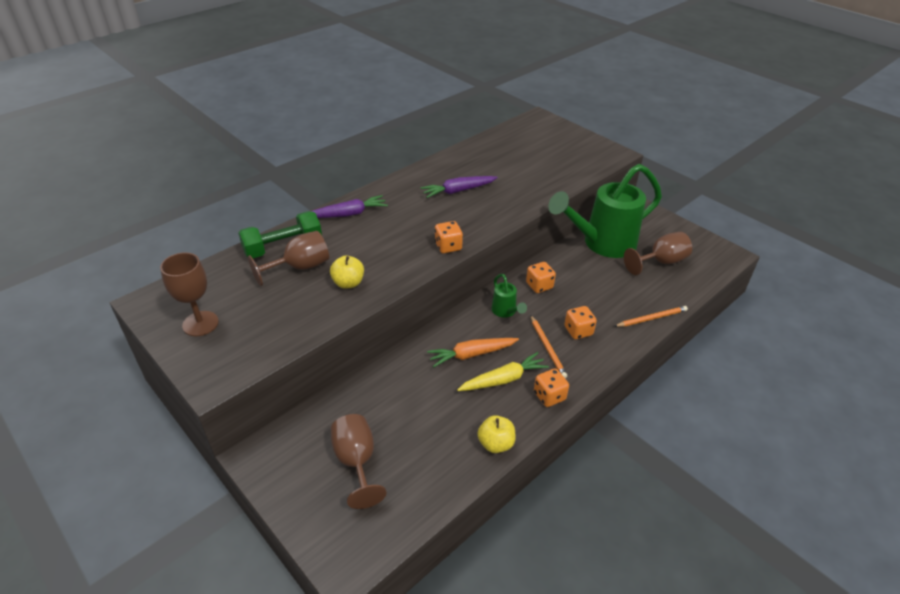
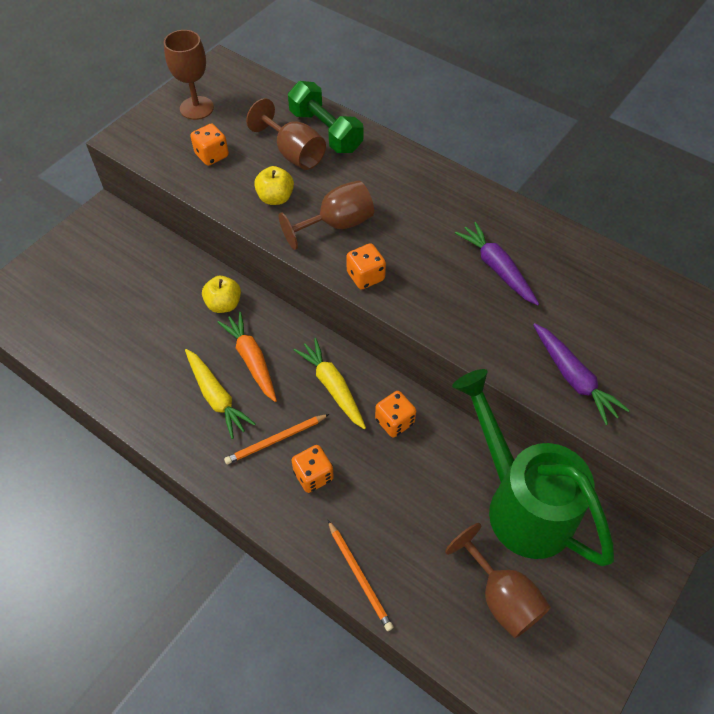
camera: 80 degrees right, 15 degrees up
(348, 214) = (403, 169): purple carrot -> purple carrot (573, 378)
(356, 462) = (98, 286): brown goblet -> brown goblet (337, 224)
(496, 444) = (124, 400): yellow apple -> yellow apple (224, 304)
(505, 312) = (332, 387): green watering can -> yellow carrot
(549, 396) = (195, 448): orange dice -> orange dice (212, 155)

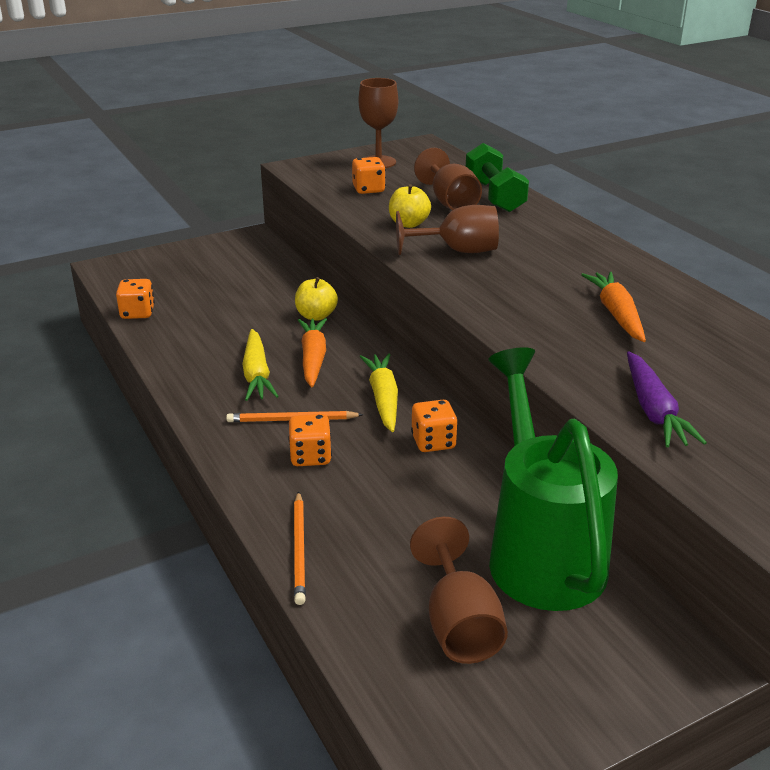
camera: 25 degrees right, 25 degrees down
(365, 276) = (461, 288): orange dice -> orange dice (137, 313)
(497, 268) = (616, 314): purple carrot -> orange carrot

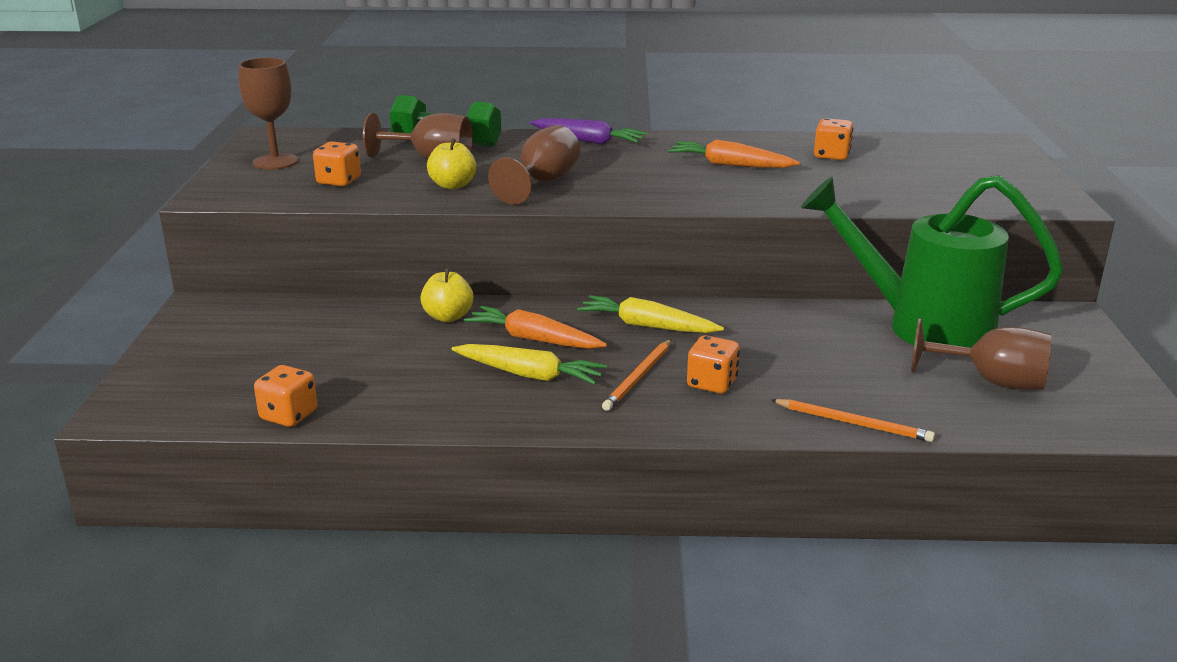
camera: 60 degrees left, 5 degrees down
(433, 442) = (740, 324): orange dice -> orange dice (831, 156)
(654, 410) = (884, 194): purple carrot -> purple carrot (588, 141)

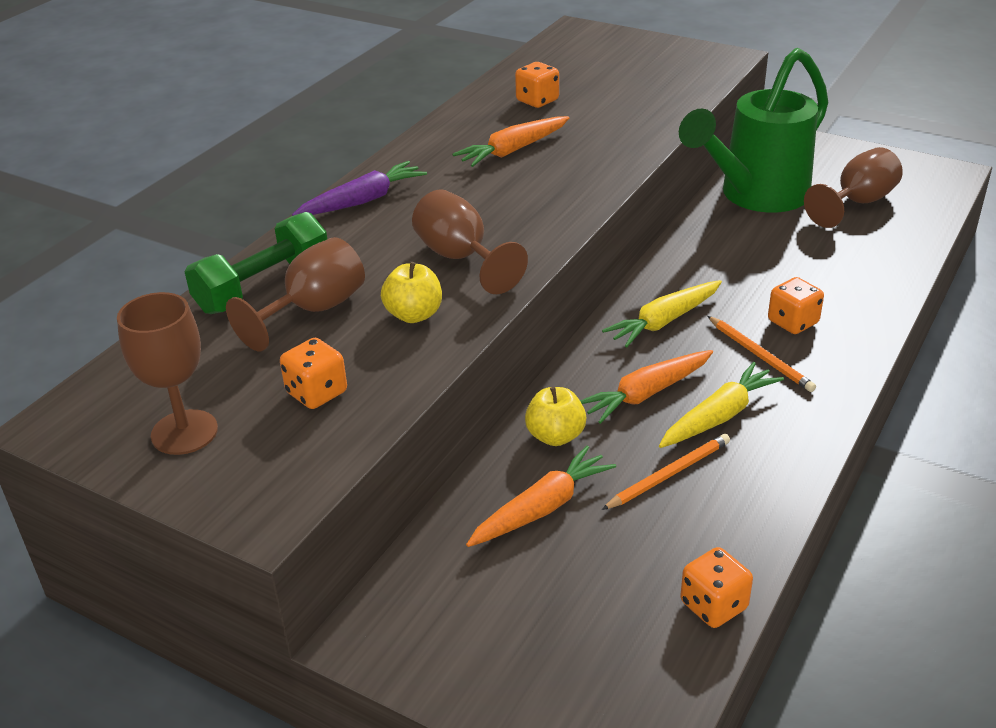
camera: 60 degrees left, 10 degrees up
(360, 330) = (542, 508): none -> orange carrot
(853, 423) = (891, 280): orange pencil -> orange pencil (669, 474)

